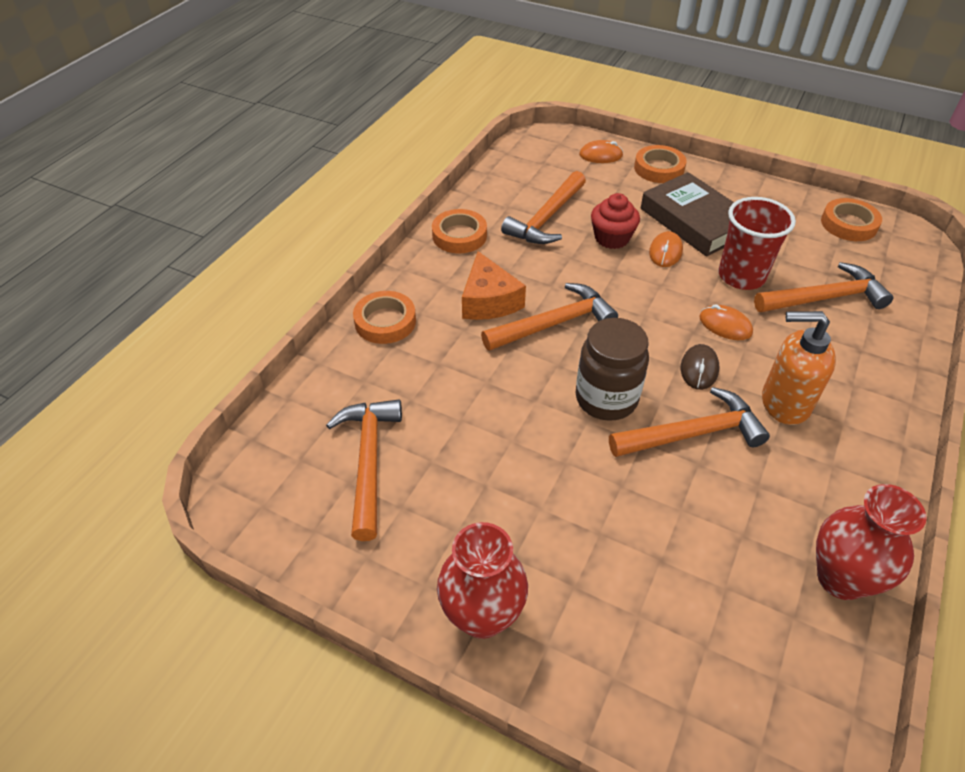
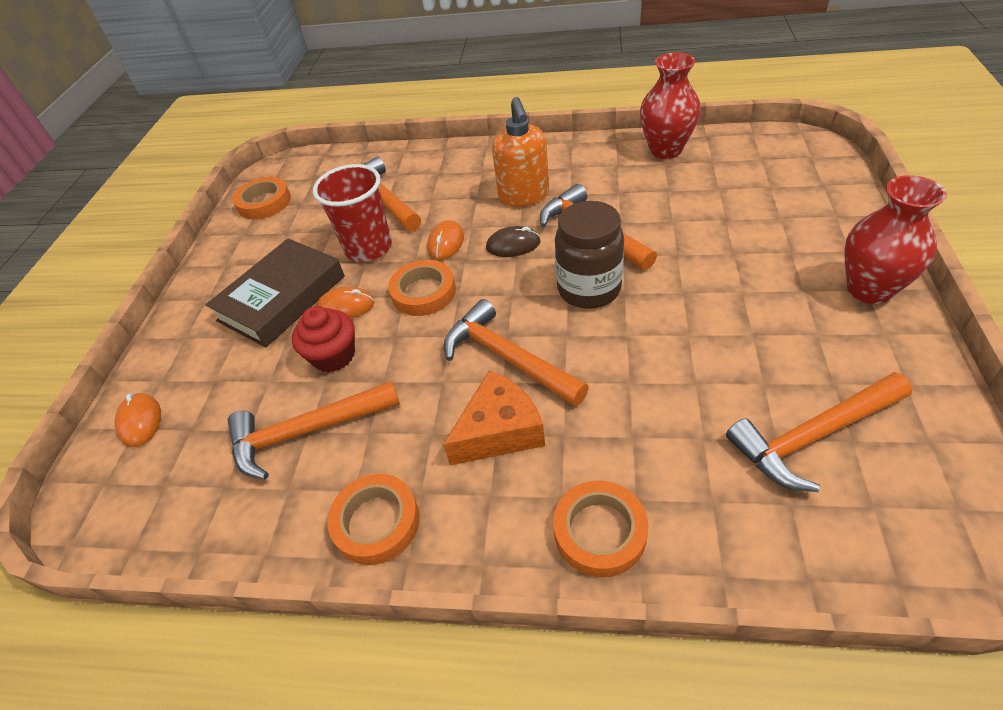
camera: 105 degrees left, 0 degrees up
(547, 218) = (307, 432): orange hammer -> orange hammer turned 150 degrees clockwise
(659, 168) = (172, 353): orange tape -> orange tape (423, 292)

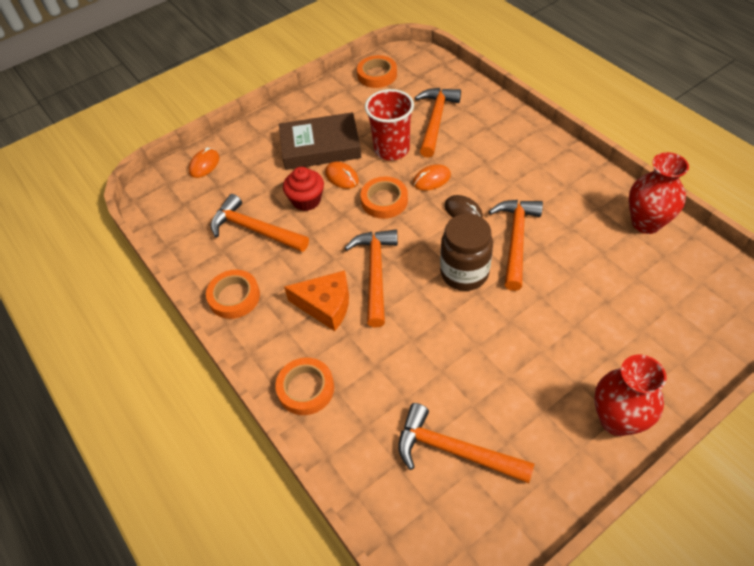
camera: 45 degrees right, 5 degrees up
(524, 196) = (512, 183): orange soap dispenser -> none

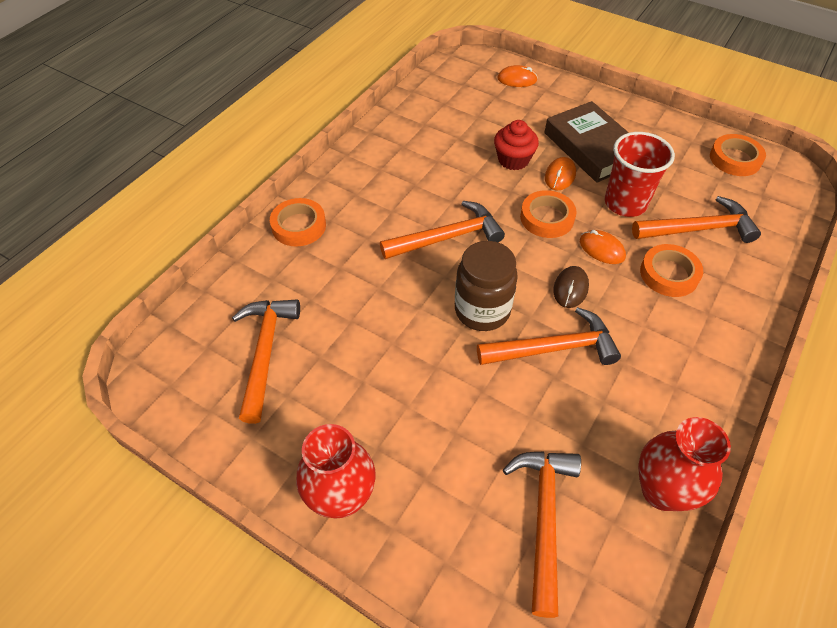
camera: 65 degrees right, 0 degrees up
(234, 297) = (376, 149): orange tape -> orange tape (669, 274)
(255, 230) = (458, 137): orange hammer -> orange hammer (543, 519)
(326, 305) = (393, 212): orange cheese -> none

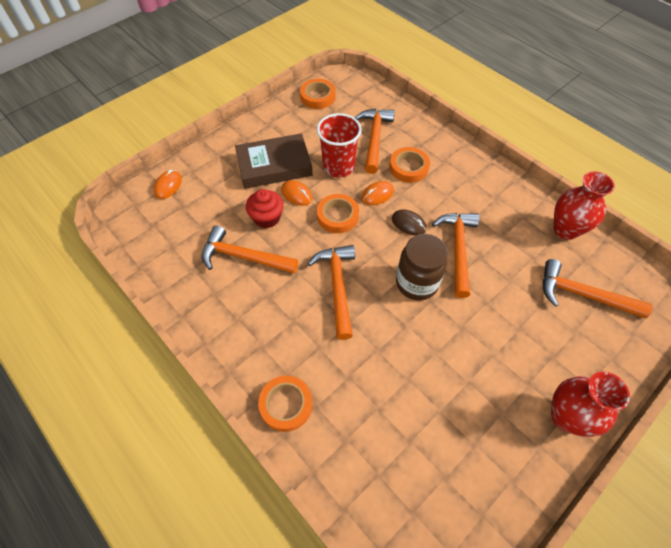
camera: 75 degrees left, 5 degrees up
(265, 353) = (429, 457): orange hammer -> orange hammer (244, 257)

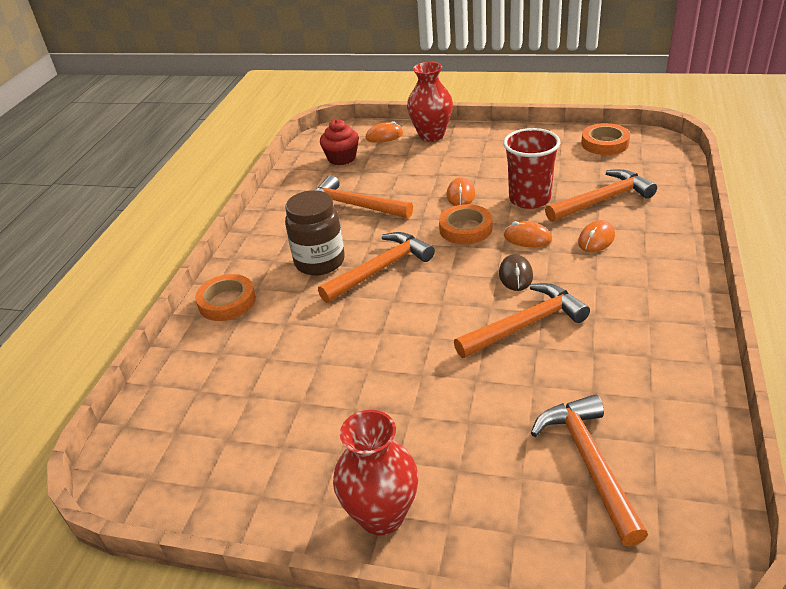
camera: 60 degrees right, 20 degrees down
(244, 257) = (355, 206): orange hammer -> orange hammer turned 45 degrees counterclockwise
(267, 218) = (412, 194): red cupcake -> red cupcake (342, 158)
(274, 165) = (478, 167): brown book -> none
(408, 167) = (596, 239): orange tape -> orange mouse
(416, 283) = (443, 316): brown jar -> brown jar (319, 262)
(565, 229) = (683, 403): red vase -> red vase (431, 135)

